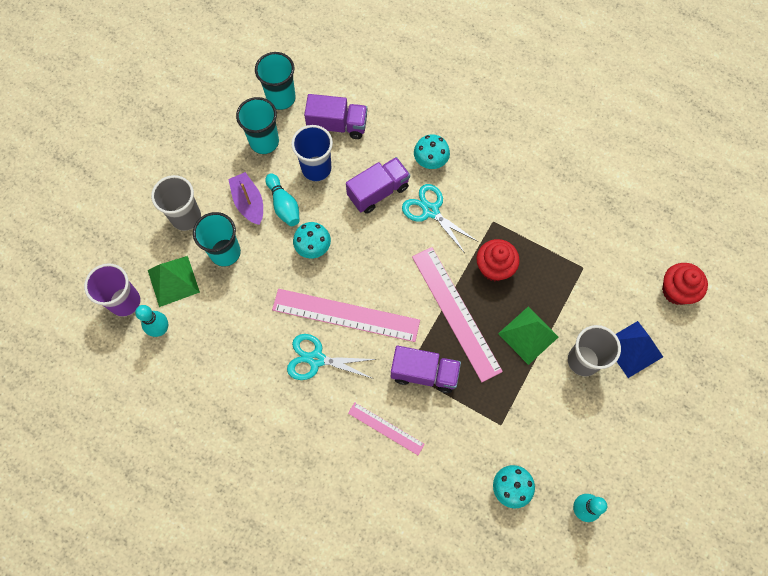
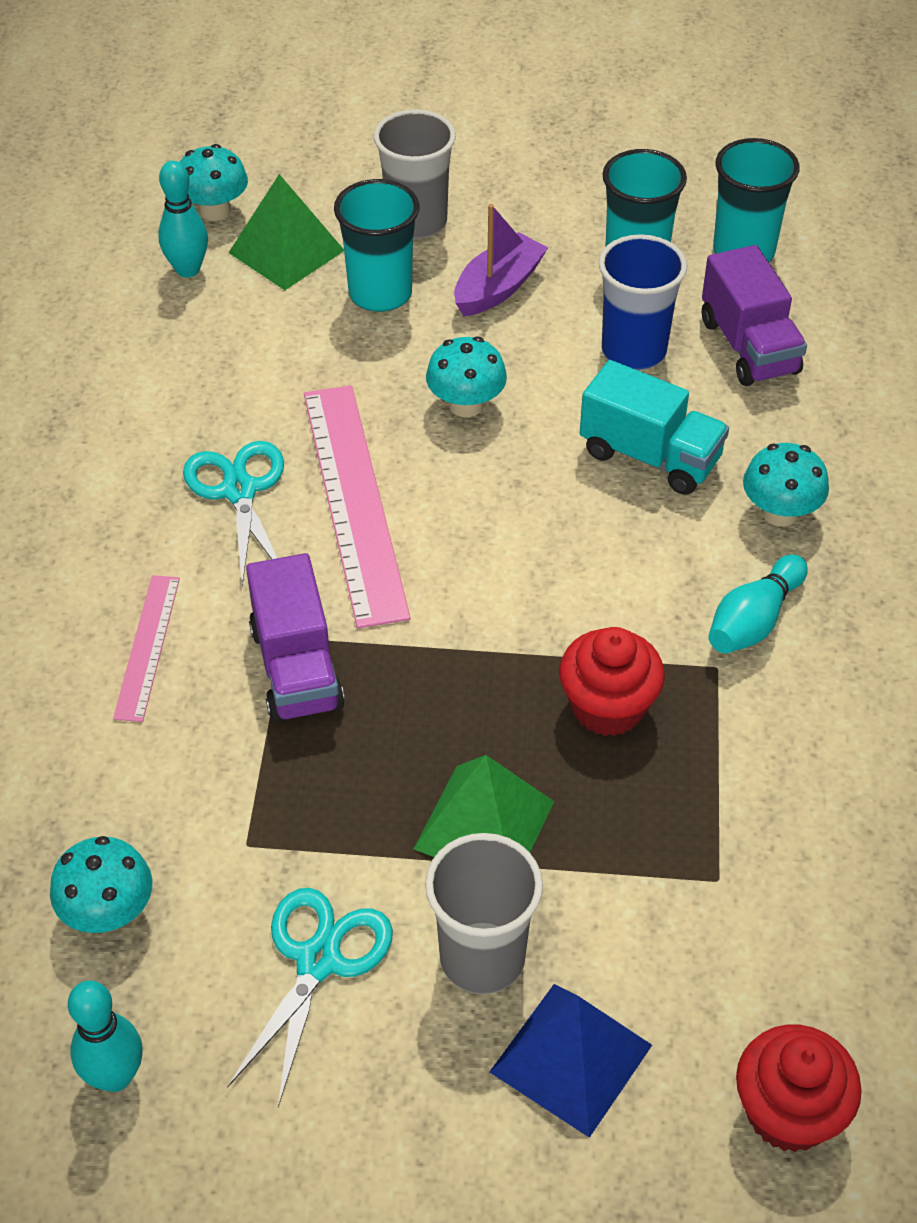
camera: 65 degrees right, 20 degrees down
(125, 301) = (215, 210): purple cup -> turquoise mushroom
(284, 205) = (526, 334): turquoise bowling pin -> turquoise bowling pin (753, 620)
(378, 191) = (650, 456): purple truck -> turquoise truck
(430, 211) = (666, 552): turquoise scissors -> turquoise scissors (318, 961)
(455, 313) = (461, 674): pink ruler -> none

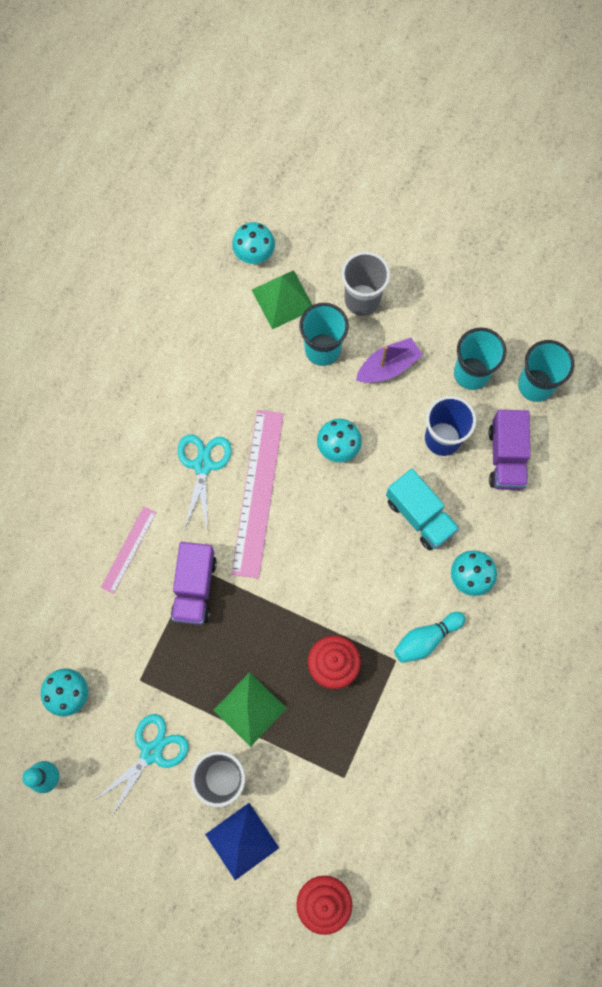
camera: 20 degrees right, 25 degrees up
(188, 269) = (225, 295): turquoise bowling pin -> none

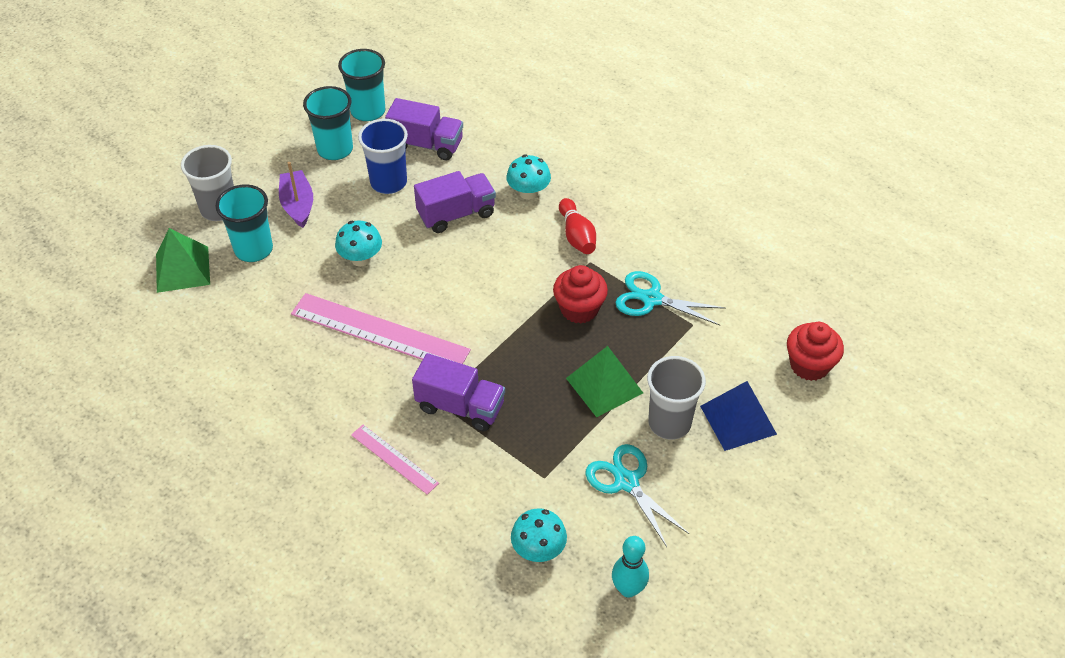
camera: 75 degrees left, 25 degrees down
(203, 465) = (329, 372): turquoise scissors -> turquoise scissors (652, 299)
(254, 253) = (118, 281): turquoise mushroom -> none
(420, 515) = (456, 214): turquoise truck -> purple truck
(426, 639) = (577, 236): turquoise bowling pin -> red bowling pin

